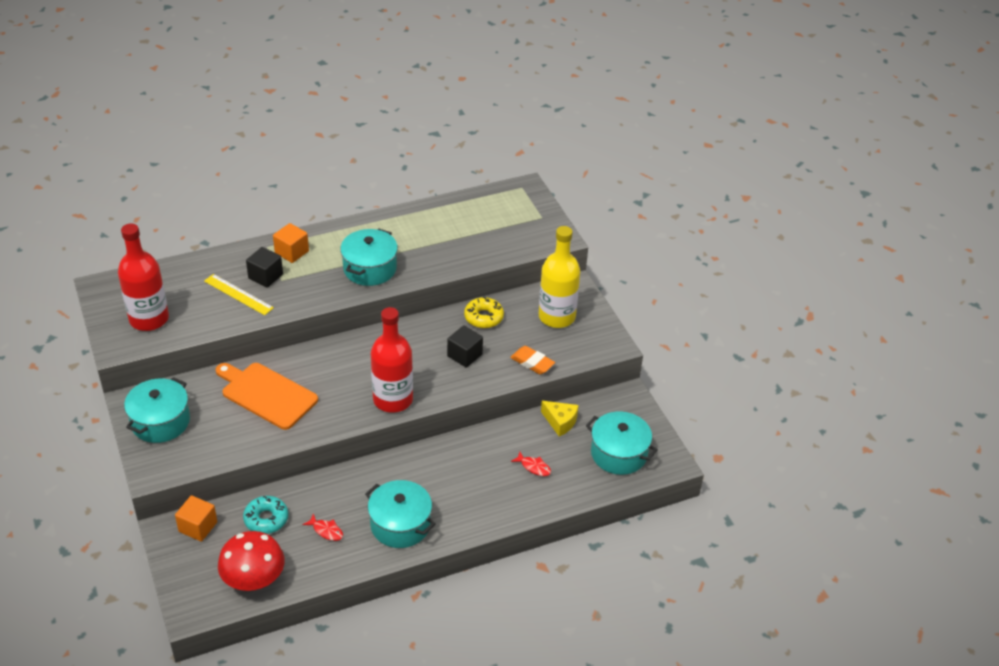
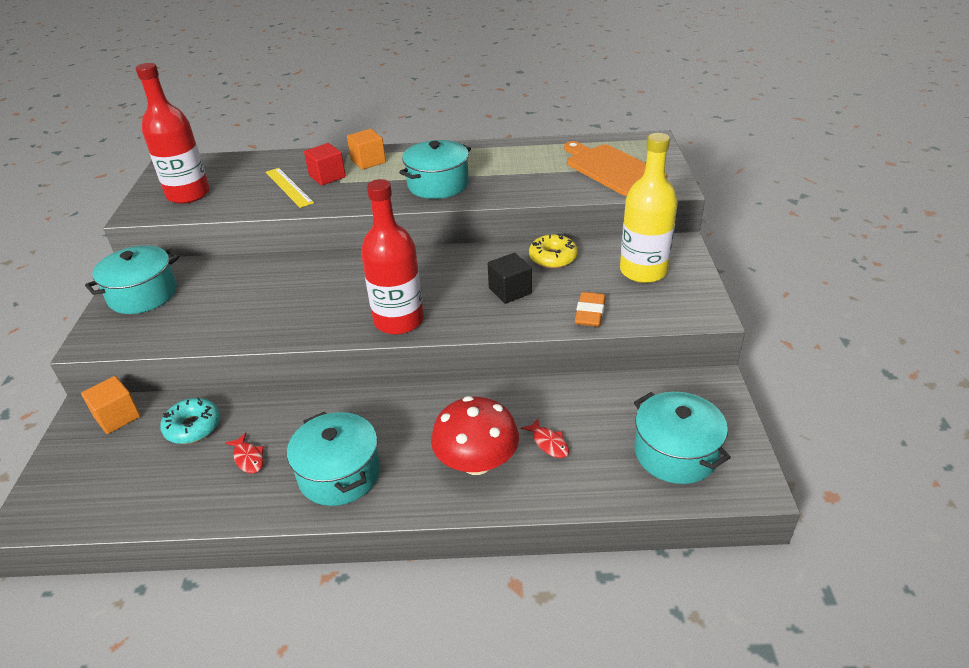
camera: 25 degrees right, 5 degrees down
(254, 579) = (126, 495): red mushroom -> red mushroom (476, 462)
(265, 276) = (327, 176): black cube -> red cube
(266, 394) = (267, 289): orange cutting board -> orange cutting board (611, 169)
(532, 363) = (590, 313): orange eraser -> orange eraser turned 45 degrees clockwise
(560, 422) = (608, 395): yellow cheese -> none

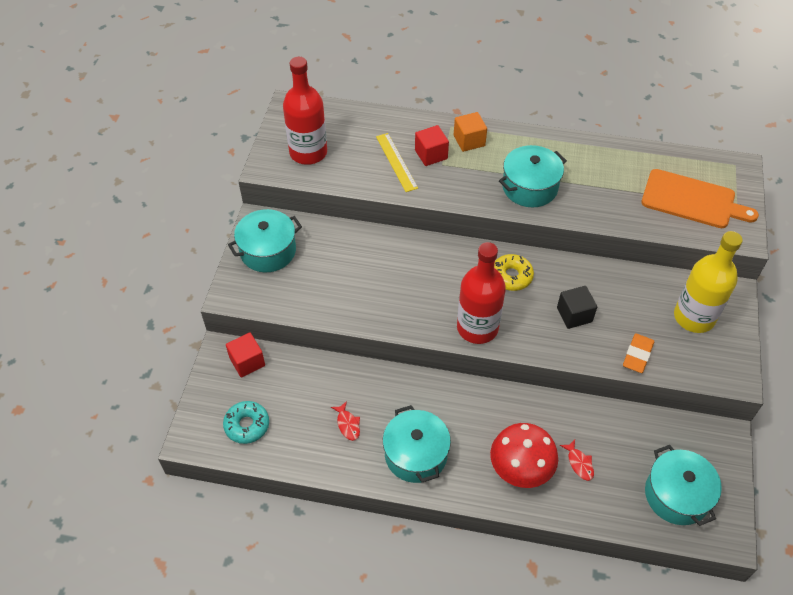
camera: 10 degrees right, 15 degrees up
(117, 417) = (247, 362): orange cube -> red cube
(193, 427) = (305, 385): turquoise donut -> turquoise donut (247, 425)
(553, 258) = (618, 284): yellow donut -> yellow donut (511, 276)
(611, 169) = (692, 200): orange cutting board -> orange cutting board turned 135 degrees clockwise

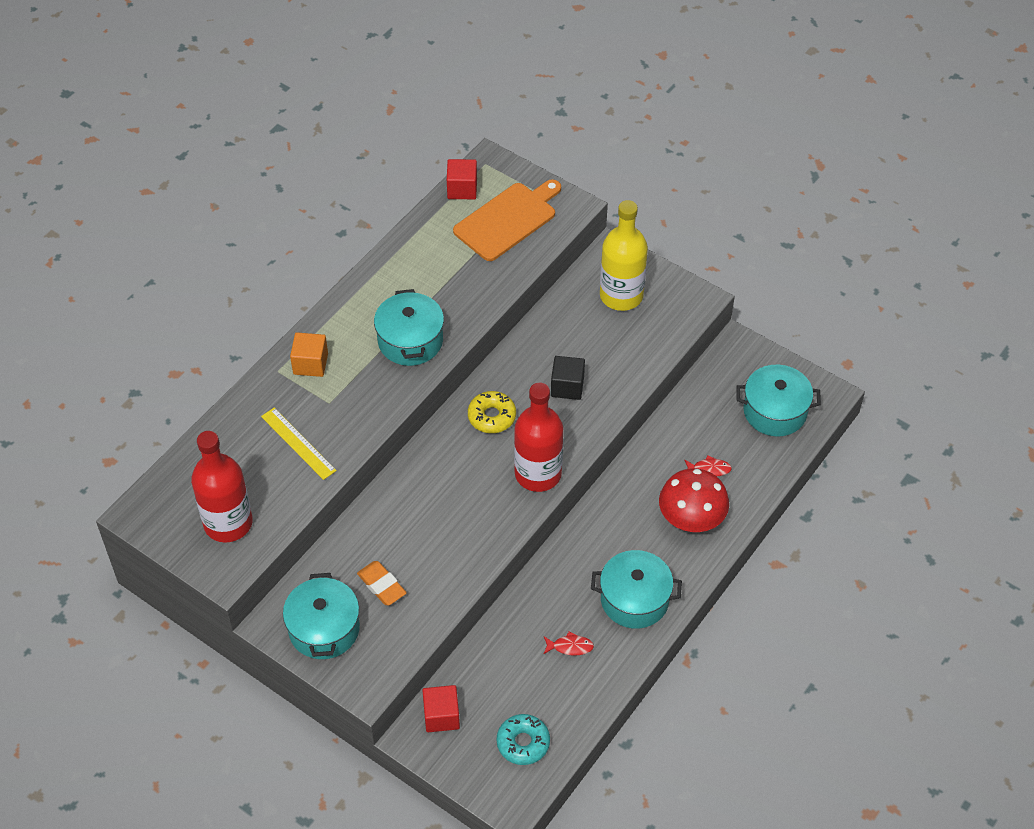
camera: 65 degrees left, 0 degrees up
(396, 162) = (298, 443): yellow ruler -> yellow ruler turned 45 degrees clockwise
(431, 154) = (308, 407): red cube -> red cube (462, 189)
(637, 355) = (639, 360): orange eraser -> orange eraser (381, 585)

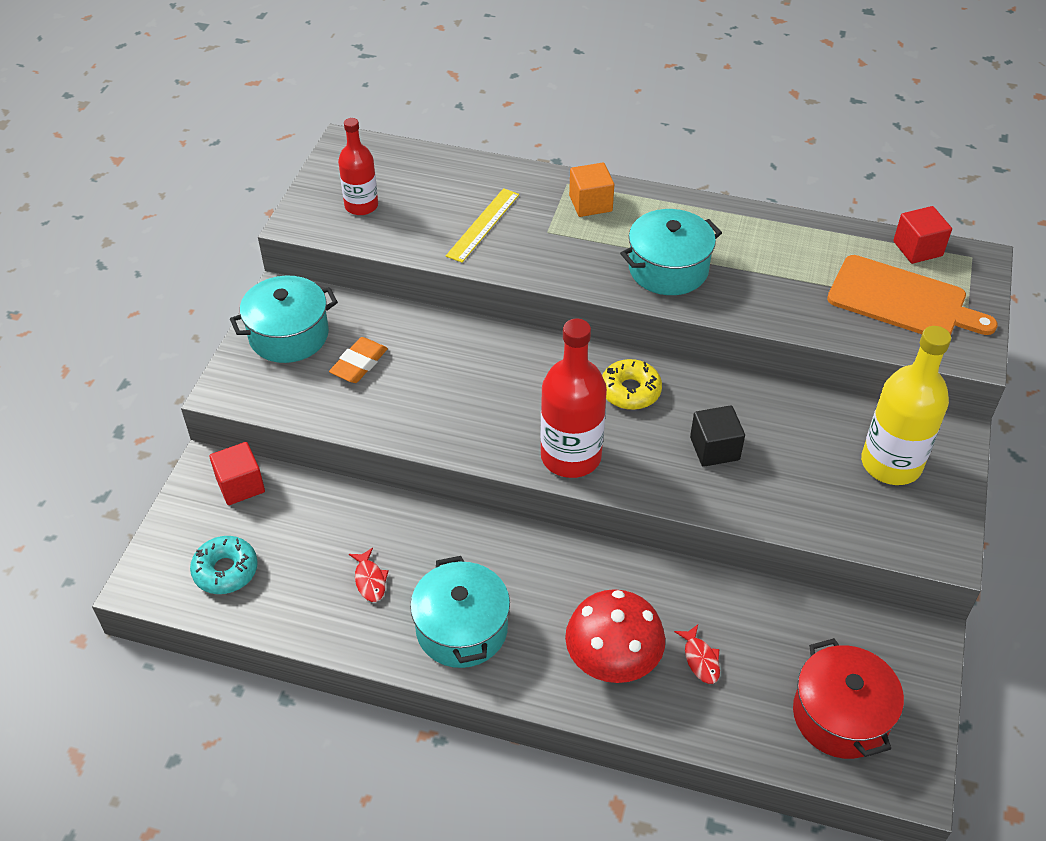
camera: 70 degrees right, 5 degrees down
(228, 523) = (361, 206): red bottle -> red bottle, size x0.63
(775, 411) = (840, 715): turquoise pot -> red pot

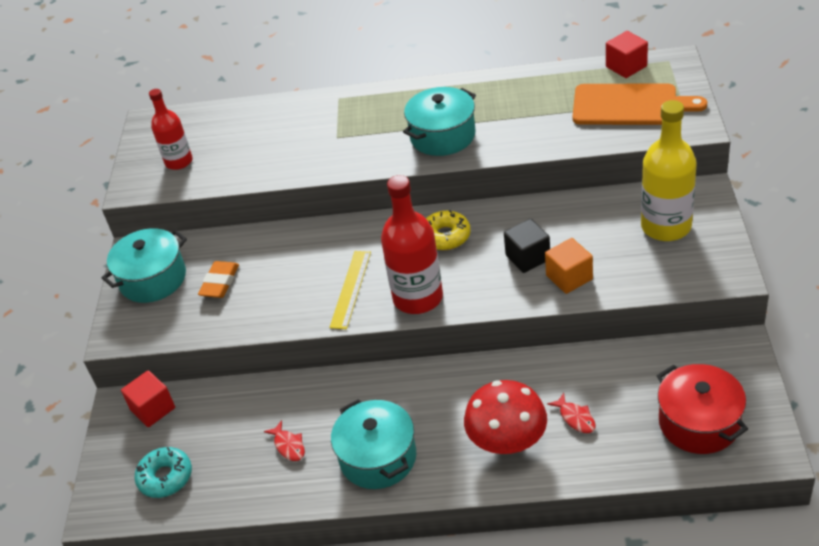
camera: 10 degrees left, 5 degrees down
(483, 225) = (283, 147): yellow ruler -> yellow ruler (351, 289)
(590, 203) = (363, 107): orange cube -> orange cube (569, 277)

